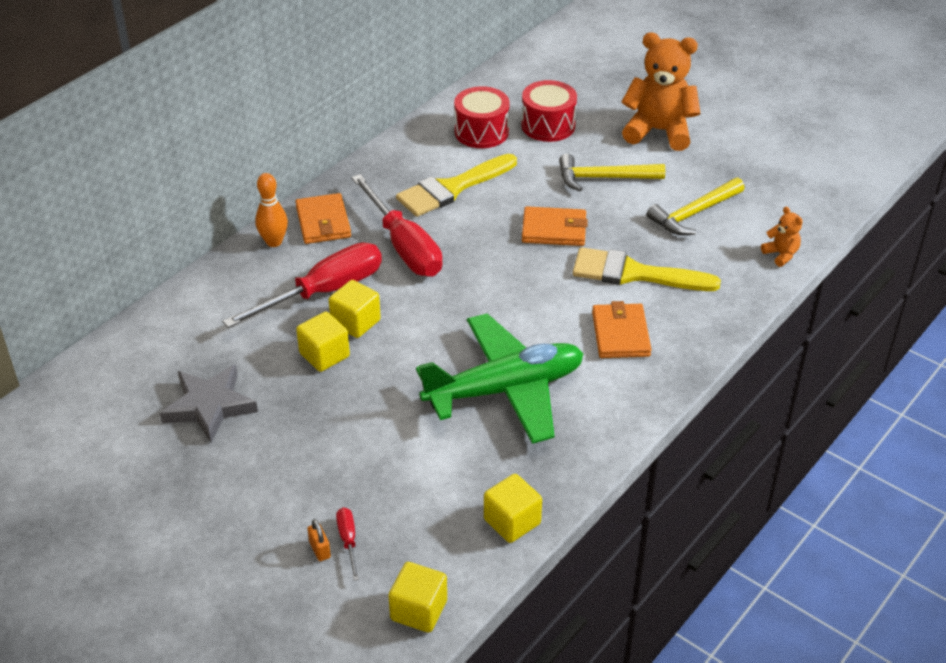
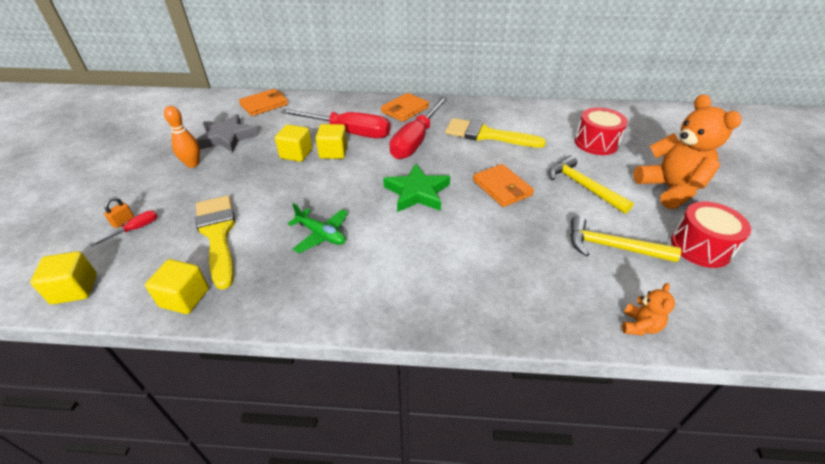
camera: 55 degrees right, 0 degrees up
(274, 242) = (372, 103): orange bowling pin -> orange bowling pin (193, 164)
(481, 132) = (551, 124): red drum -> red drum (700, 247)
(502, 291) = (417, 192): none -> green star
(504, 390) = (321, 235): green plane -> green plane, size x0.48
(620, 334) = (431, 267): orange wallet -> orange wallet (264, 104)
(634, 273) = (505, 245): yellow brush -> yellow brush (218, 234)

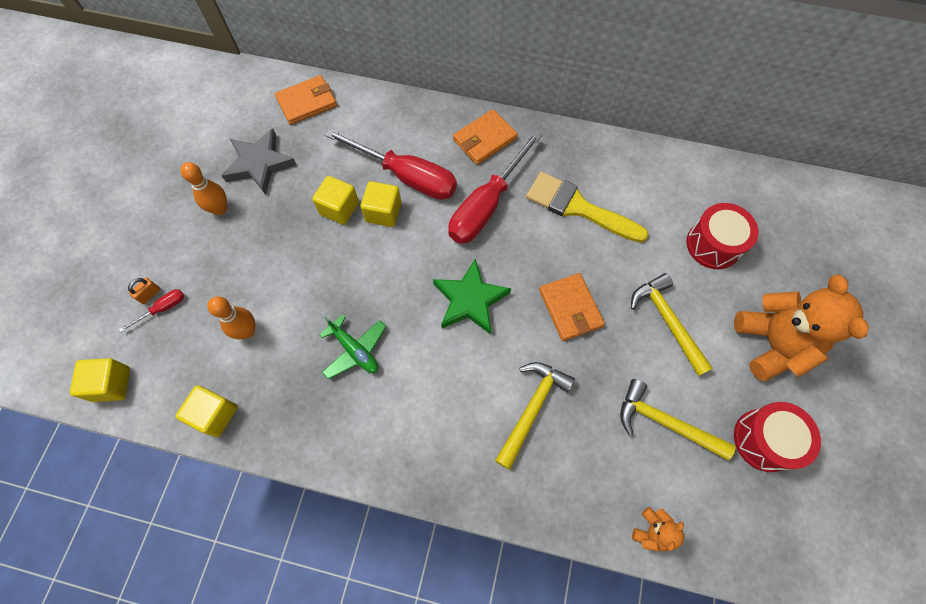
camera: 10 degrees right, 25 degrees up
(218, 234) = (247, 331): yellow brush -> orange bowling pin
(492, 253) = (531, 409): none -> yellow hammer

